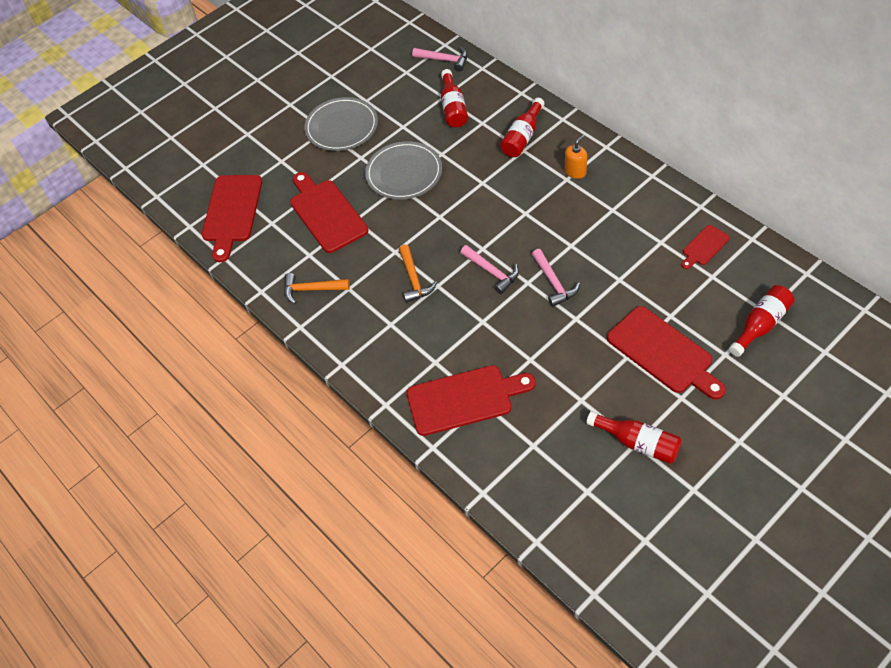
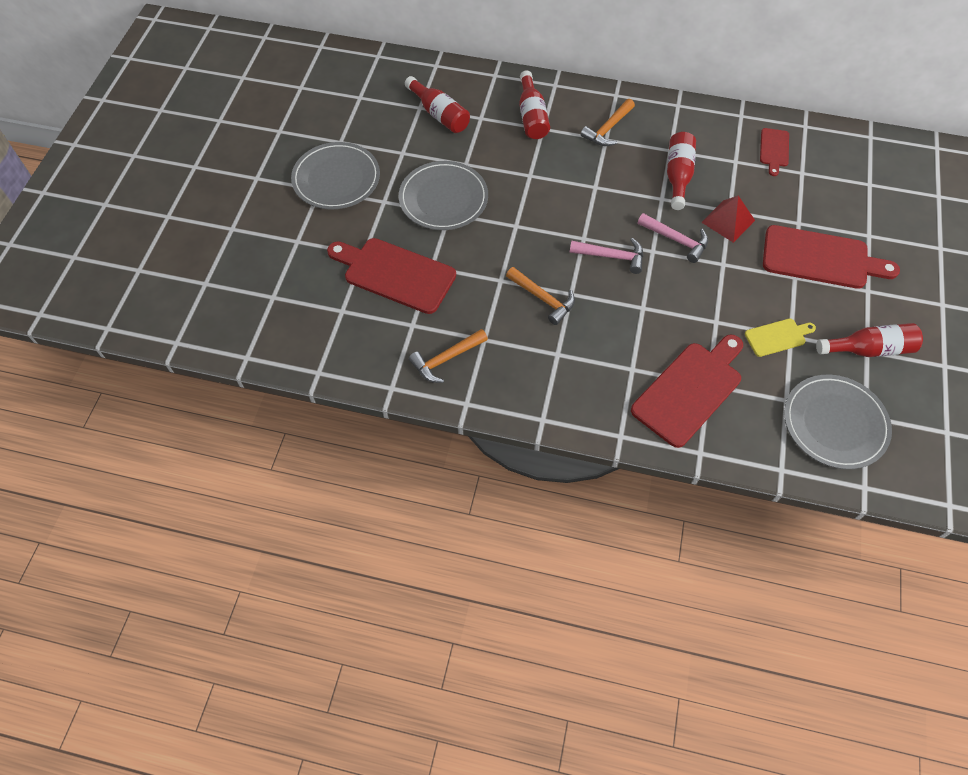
camera: 40 degrees left, 5 degrees up
(232, 212) = (285, 319): red cutting board -> none
(444, 60) = (390, 71): pink hammer -> none
(556, 483) = (835, 423): none -> grey plate
(569, 395) = (777, 337): none -> yellow cutting board
(575, 171) = (608, 129): orange soap dispenser -> orange hammer
(610, 287) = (728, 221): none -> red pyramid
(760, 325) = (874, 197): red bottle -> red bottle (678, 176)

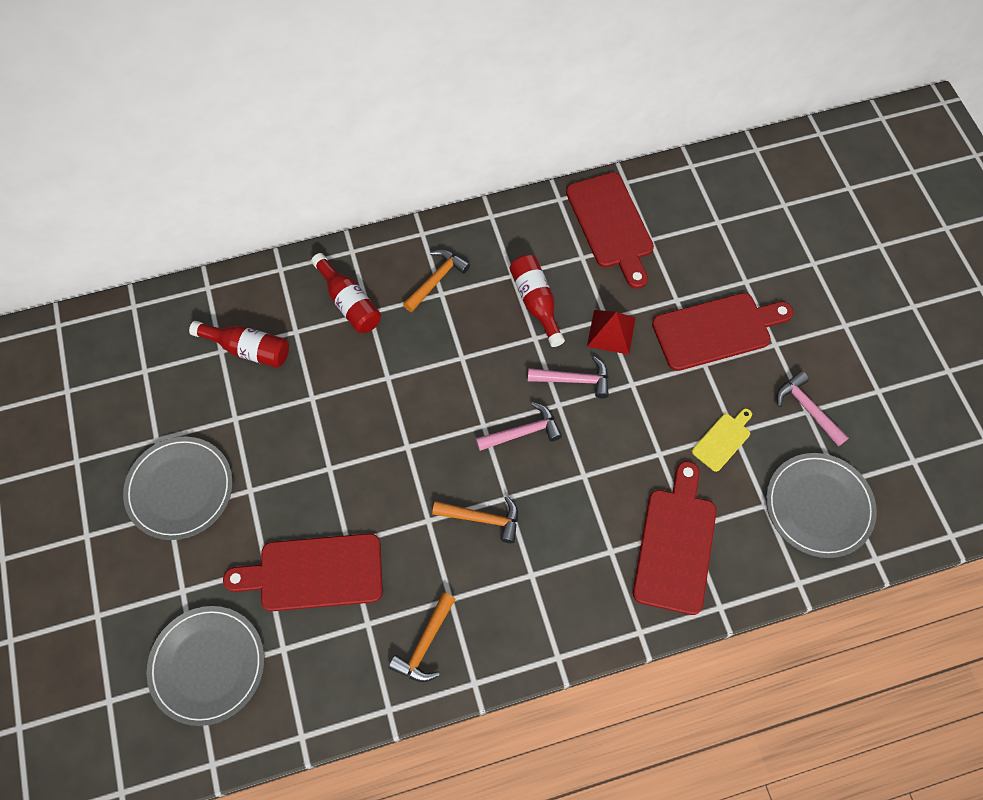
camera: 30 degrees left, 5 degrees up
(443, 198) = (313, 453): grey plate -> grey plate (207, 665)
(608, 129) = (436, 280): orange hammer -> orange hammer turned 150 degrees counterclockwise
(774, 149) = (611, 225): red cutting board -> red cutting board, size x1.95
(869, 349) = (807, 409): red bottle -> pink hammer

